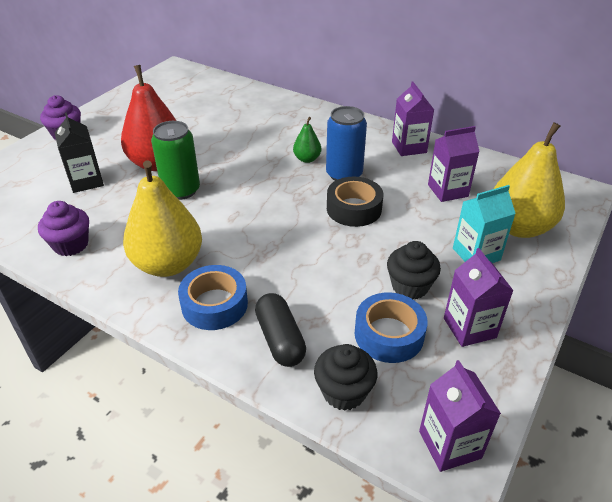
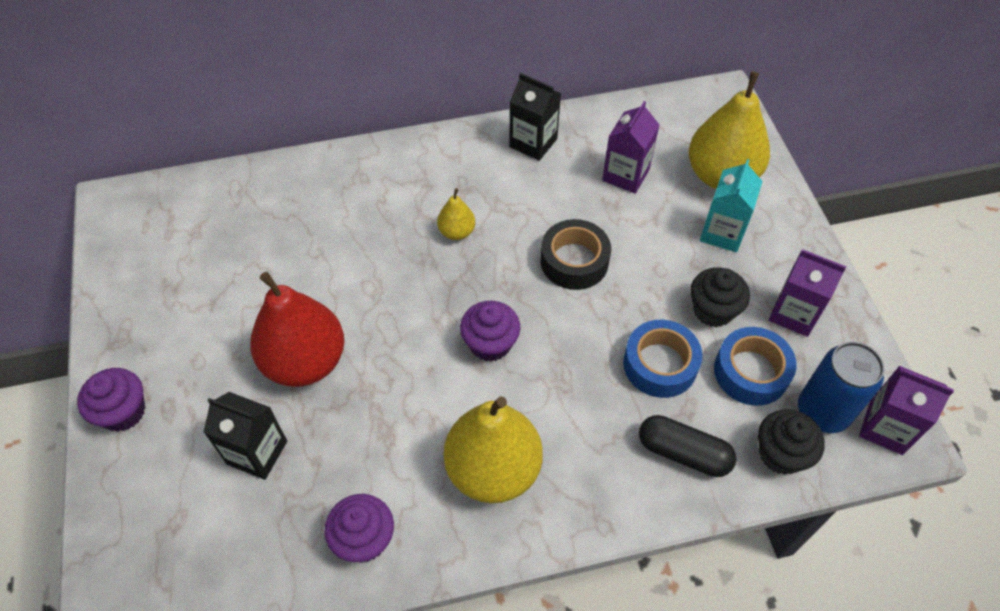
camera: 45 degrees left, 15 degrees up
(181, 190) = (383, 375): green can -> none
(214, 304) = (591, 471): blue tape -> blue tape (660, 364)
(251, 213) = (490, 344): none -> purple cupcake
(307, 159) = (457, 232): green pear -> yellow pear
(344, 174) = (516, 225): blue can -> blue can (823, 411)
(409, 147) = (533, 143): purple carton -> black carton

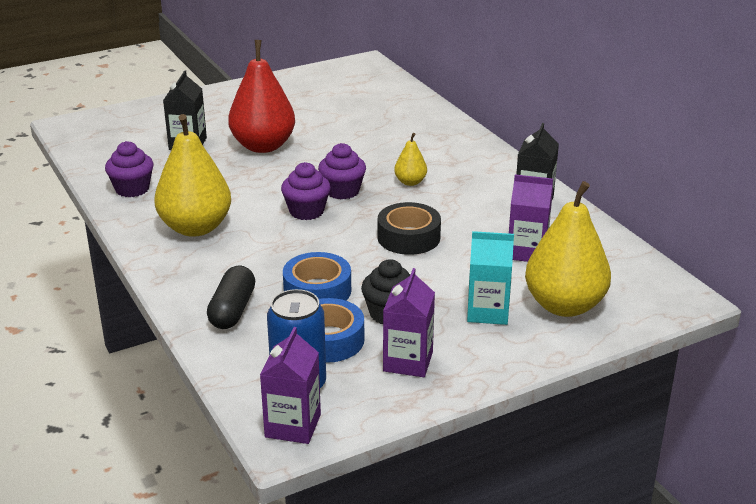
camera: 75 degrees right, 25 degrees down
(123, 412) = (205, 99): purple cupcake -> purple cupcake (342, 191)
(781, 454) = (246, 362): black cupcake -> none

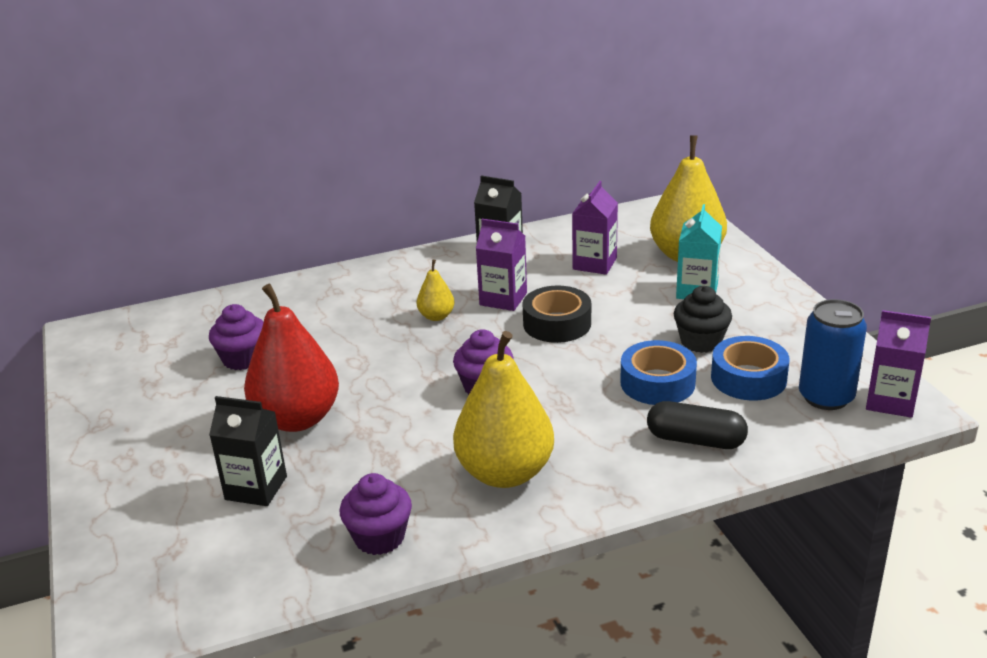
camera: 80 degrees left, 0 degrees up
(342, 191) = (443, 361): purple cupcake -> purple cupcake (243, 359)
(408, 361) = (780, 335): purple carton -> purple carton (503, 299)

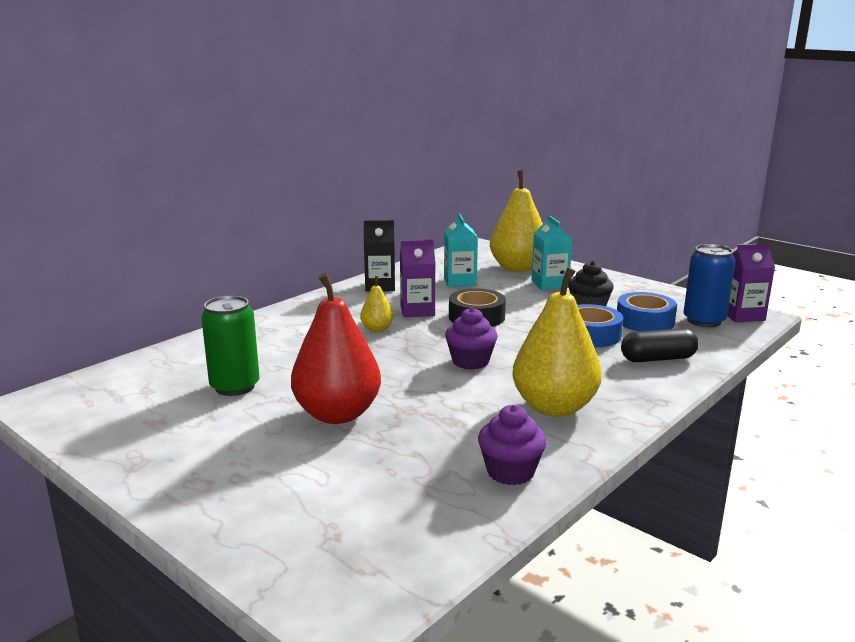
camera: 30 degrees left, 10 degrees down
(243, 359) = (235, 386): purple cupcake -> green can
(256, 488) = (358, 468): black carton -> none
(594, 264) = (460, 281): purple carton -> turquoise carton

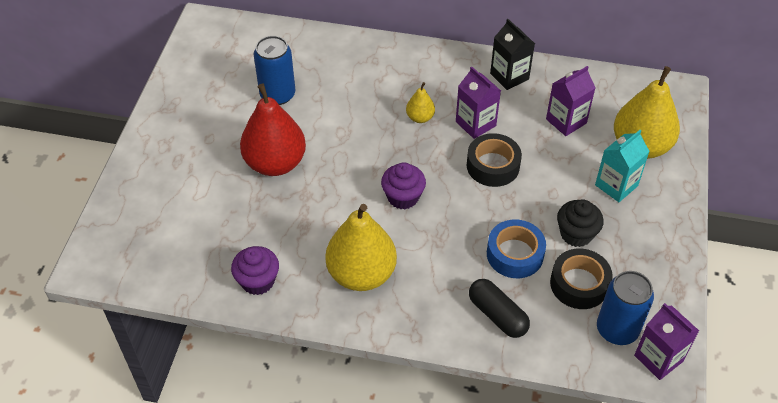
camera: 60 degrees right, 30 degrees up
(235, 386) = (277, 94): green can -> blue can
(460, 281) = (566, 121): turquoise carton -> purple carton
(645, 321) = (579, 284): blue tape -> black tape

